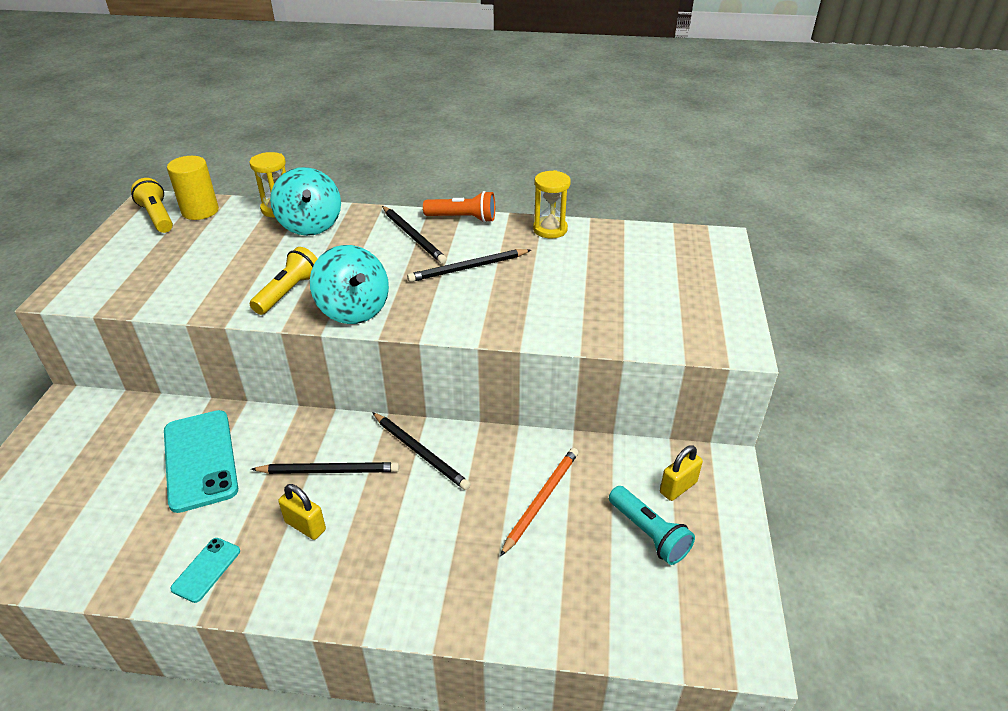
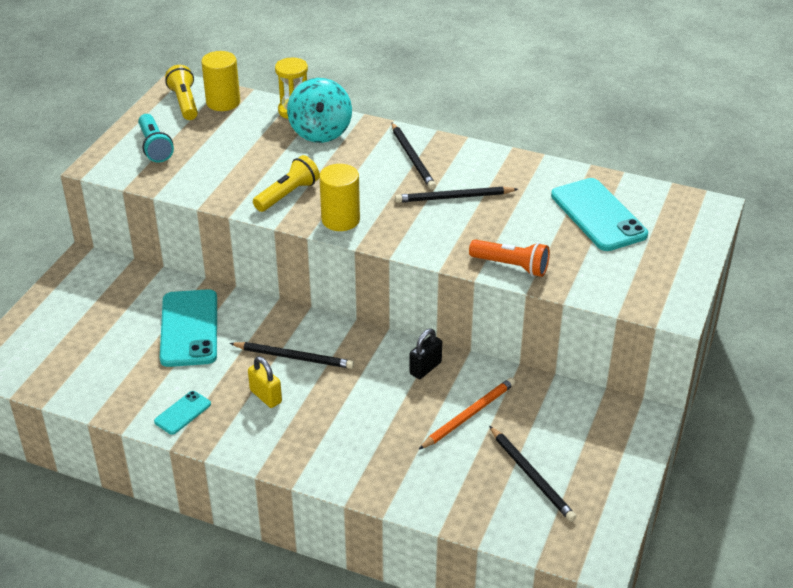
camera: 15 degrees right, 0 degrees up
(353, 309) = (340, 220): turquoise spinning top -> yellow cylinder
(420, 452) = (375, 357): black pencil -> black pencil (531, 475)
(463, 218) = (465, 146): orange flashlight -> orange flashlight (511, 266)
(477, 454) = (425, 368): none -> black padlock
(550, 229) = (545, 171): yellow hourglass -> none
(618, 263) = (598, 215): none -> turquoise phone
(649, 534) = (552, 459): turquoise flashlight -> turquoise flashlight (155, 147)
(678, 487) = (595, 428): yellow padlock -> none

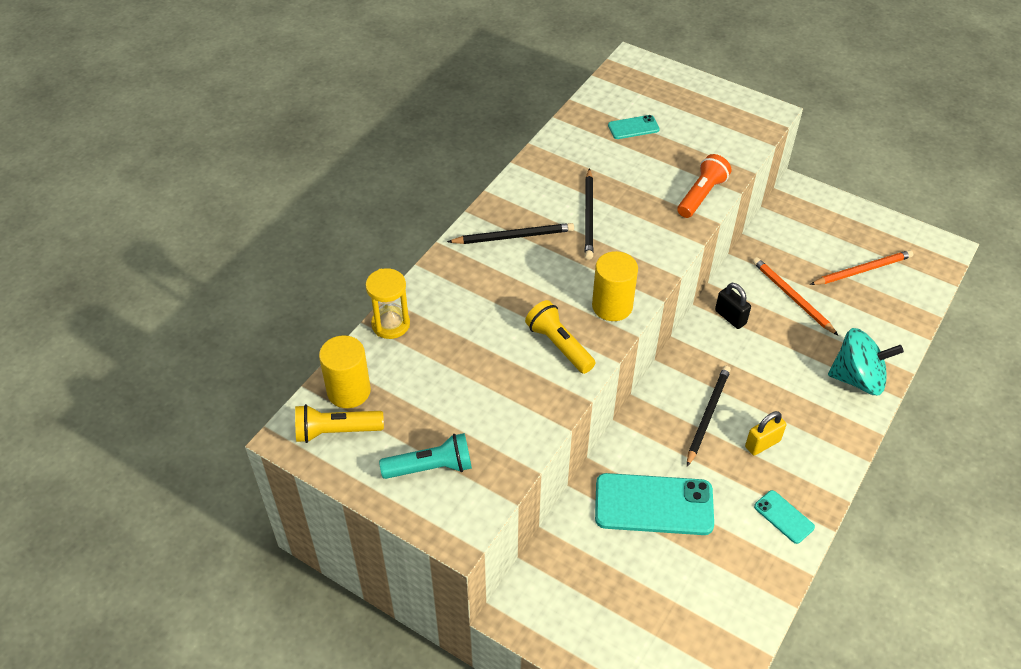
camera: 80 degrees left, 10 degrees up
(320, 131) = (442, 305): turquoise spinning top -> turquoise spinning top (857, 378)
(531, 475) = (862, 270): black pencil -> orange pencil
(598, 215) = (633, 127): turquoise phone -> turquoise phone, size x0.49

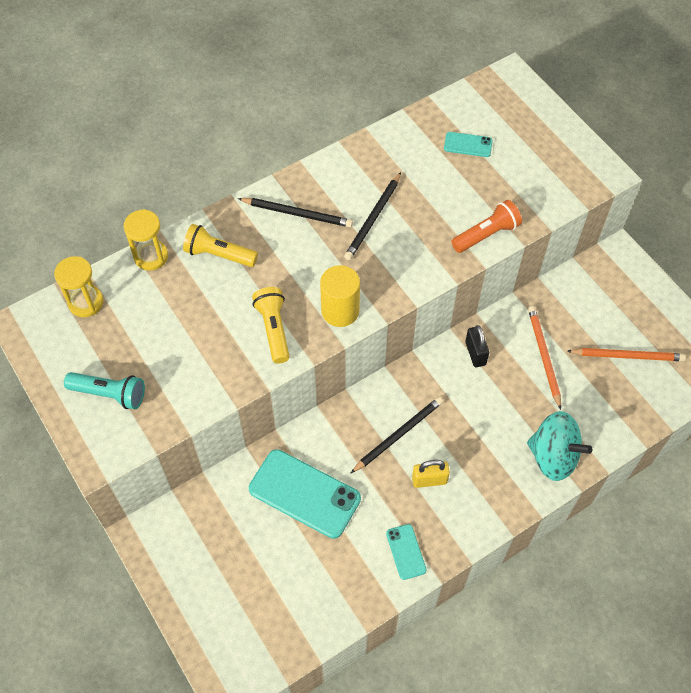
camera: 25 degrees right, 10 degrees up
(336, 431) = (57, 333): yellow flashlight -> yellow flashlight (219, 254)
(349, 391) = (86, 302): yellow cylinder -> yellow hourglass

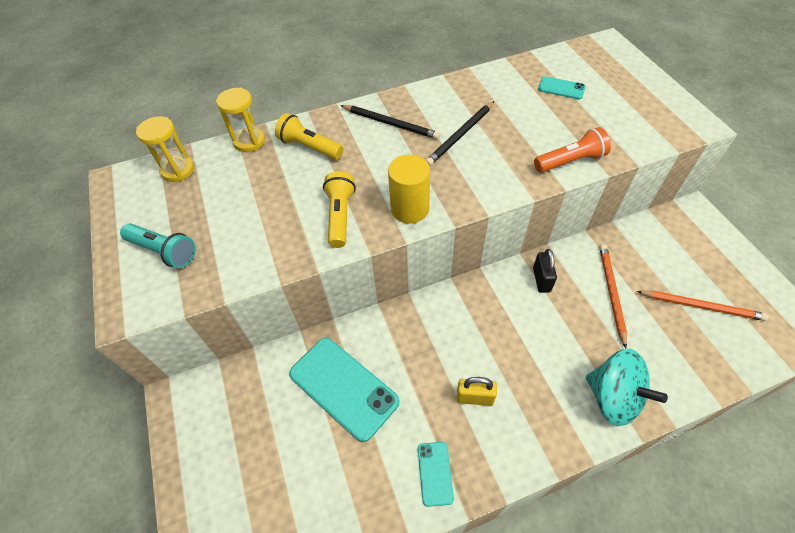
camera: 15 degrees right, 5 degrees down
(398, 435) = (450, 345): black pencil -> none

